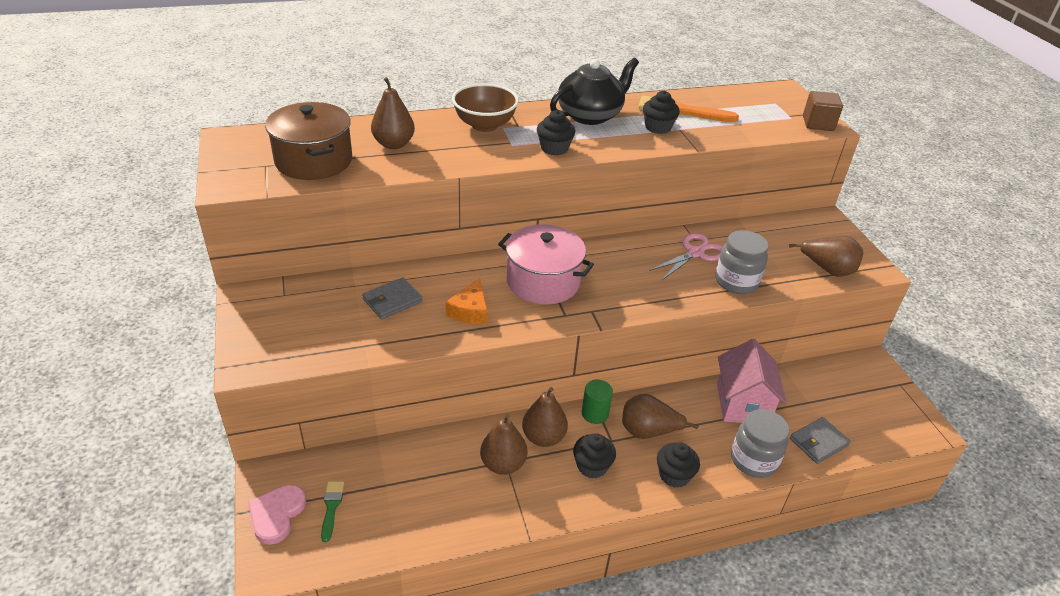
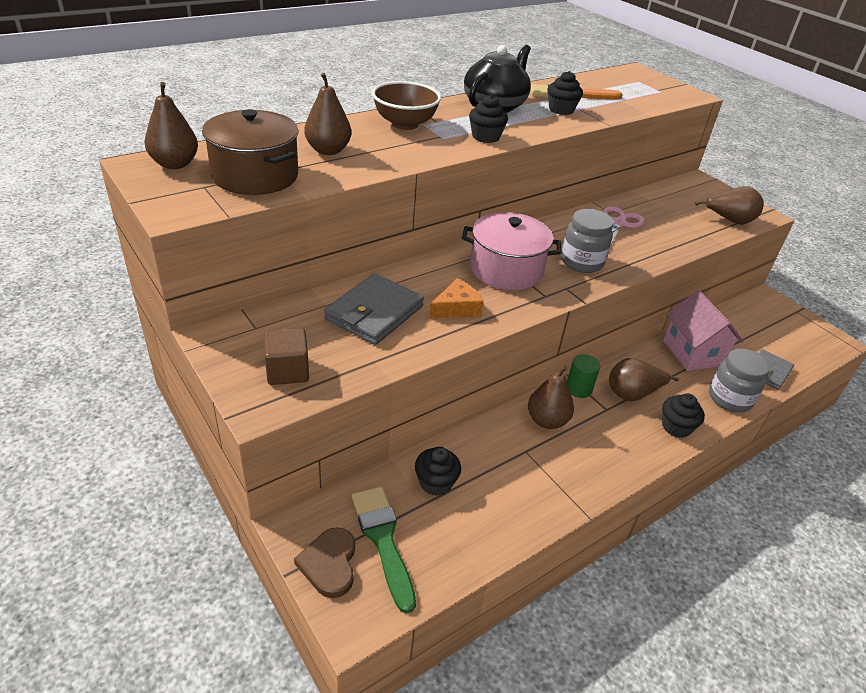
camera: 20 degrees left, 0 degrees up
(276, 515) = (329, 564): pink heart -> brown heart
(331, 507) = (383, 540): green brush -> green brush, size x1.86
(392, 301) = (374, 313): grey wallet -> grey wallet, size x1.59
(470, 310) = (456, 308): orange cheese -> orange cheese turned 120 degrees counterclockwise
(503, 464) = (525, 454): brown pear -> brown pear (175, 164)
(592, 466) = (604, 436): black cupcake -> black cupcake (436, 482)
(736, 282) = (667, 242): grey jar -> grey jar (581, 262)
(818, 124) = (685, 94): brown cube -> brown cube (287, 371)

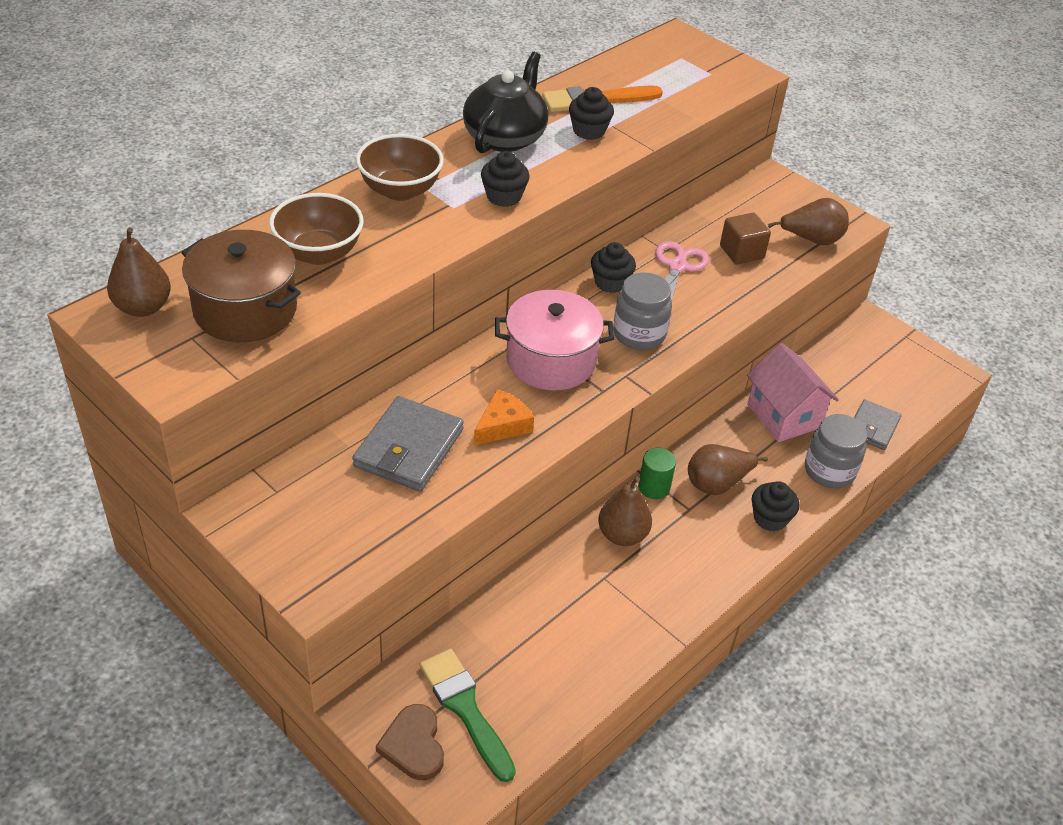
camera: 10 degrees left, 5 degrees up
(287, 371) = (331, 542): brown cube -> brown cube (741, 252)
(328, 150) = (319, 253): brown pear -> brown bowl
(436, 482) = (509, 633): black cupcake -> black cupcake (610, 282)

